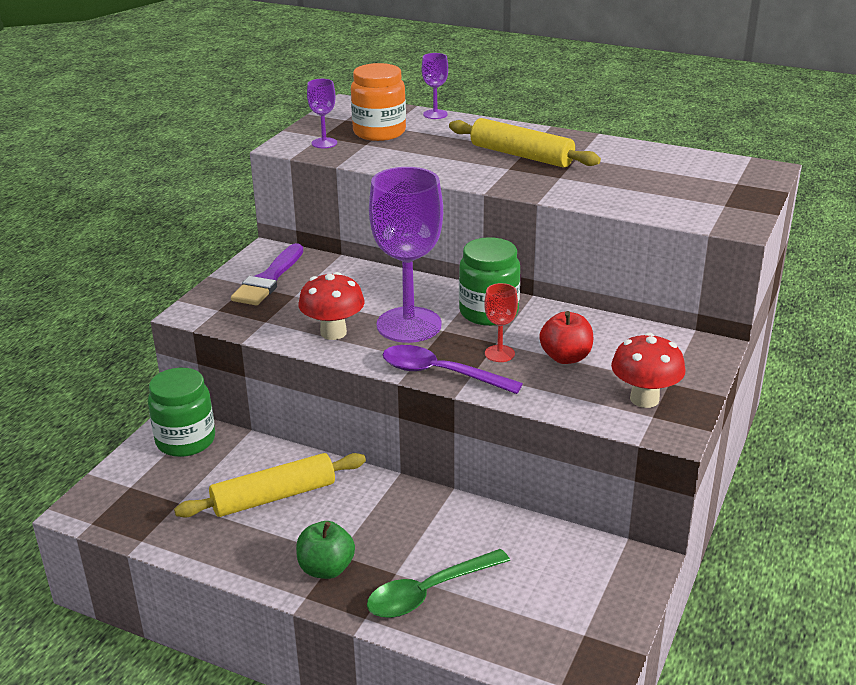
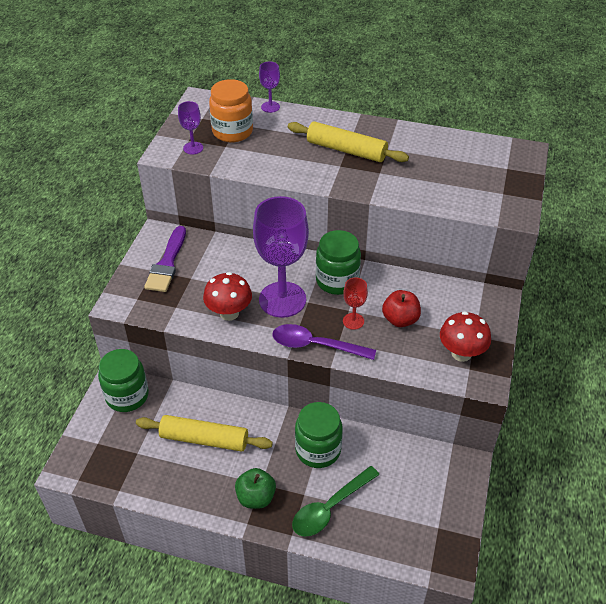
camera: 10 degrees left, 15 degrees up
(274, 497) = (204, 439): yellow rolling pin -> yellow rolling pin turned 45 degrees clockwise
(429, 525) = (318, 450): none -> green jar

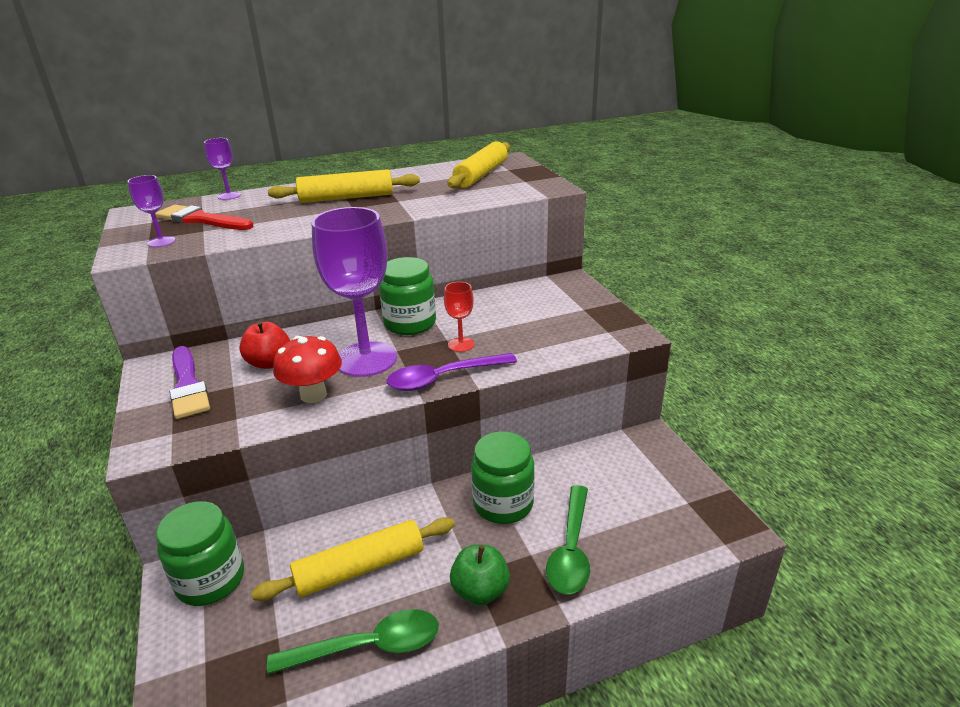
camera: 35 degrees left, 15 degrees down
(174, 489) = (368, 646): none -> green spoon
(232, 132) = (201, 220): orange jar -> red brush
(400, 319) = (505, 325): red apple -> red apple (269, 363)
(461, 353) = (588, 325): red mushroom -> none
(476, 166) = (481, 175): none -> yellow rolling pin

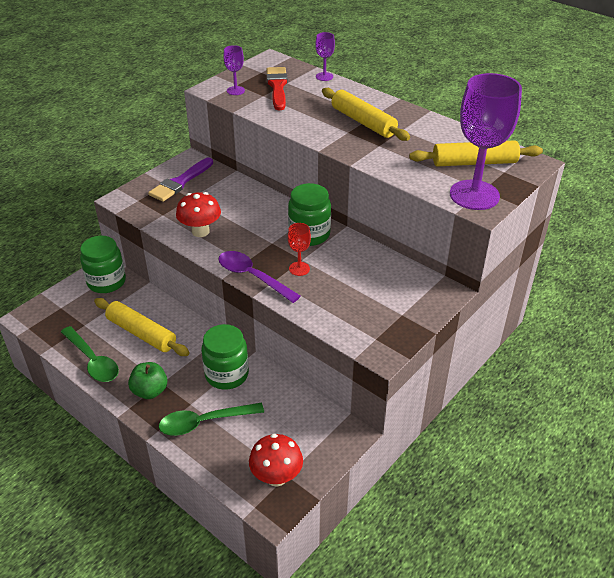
camera: 60 degrees right, 10 degrees up
(269, 363) = (221, 198): red apple -> none
(366, 359) = (251, 234): purple goblet -> purple goblet (474, 195)
(687, 511) = (276, 477): none -> red mushroom

